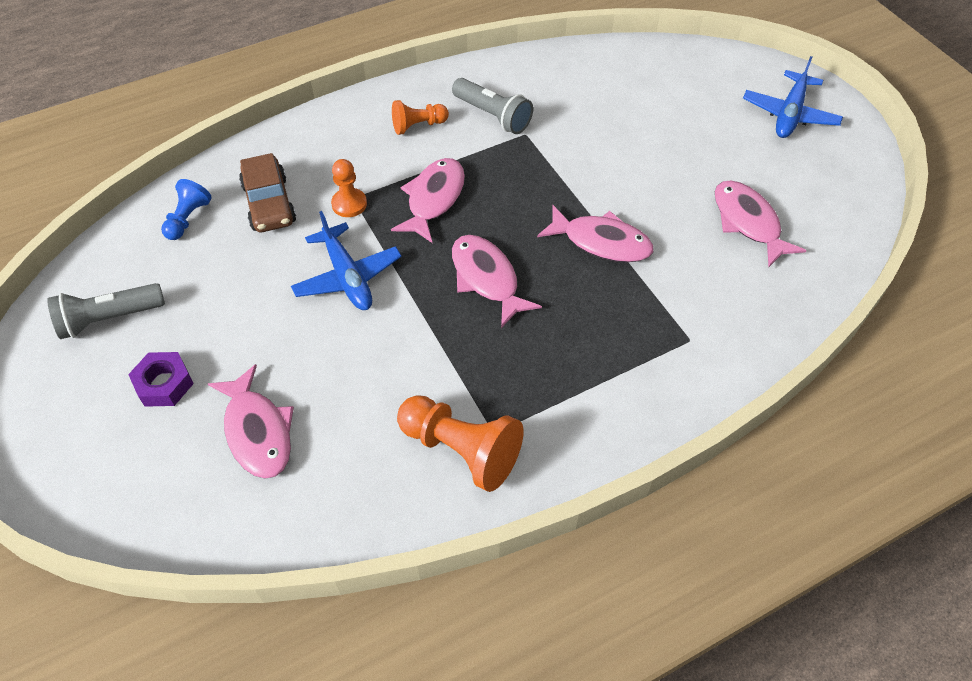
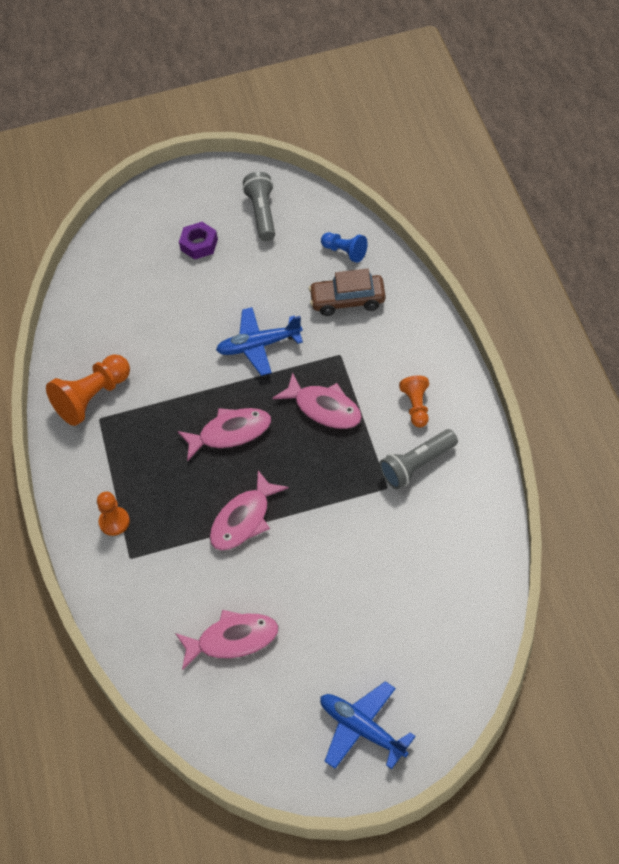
camera: 110 degrees right, 0 degrees up
(258, 431) = (146, 292): pink fish -> none
(349, 204) = (334, 351): orange pawn -> orange pawn (114, 522)

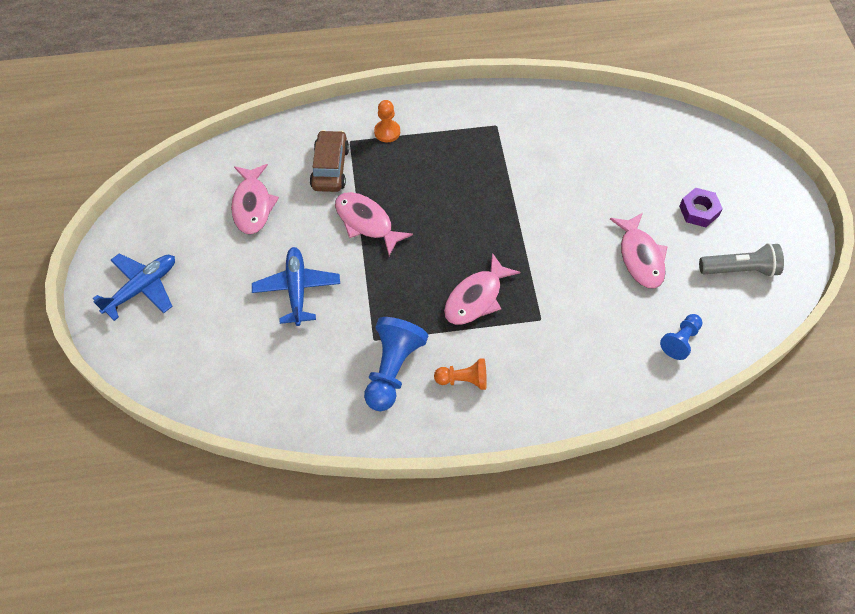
camera: 90 degrees right, 5 degrees up
(93, 398) = (519, 121): orange pawn -> none
(230, 433) = (462, 219): pink fish -> pink fish (640, 257)
(259, 346) = (561, 250): blue plane -> blue plane (297, 289)
(348, 300) = (611, 335): brown car -> brown car (330, 168)
(417, 466) = (392, 370): grey flashlight -> blue pawn

